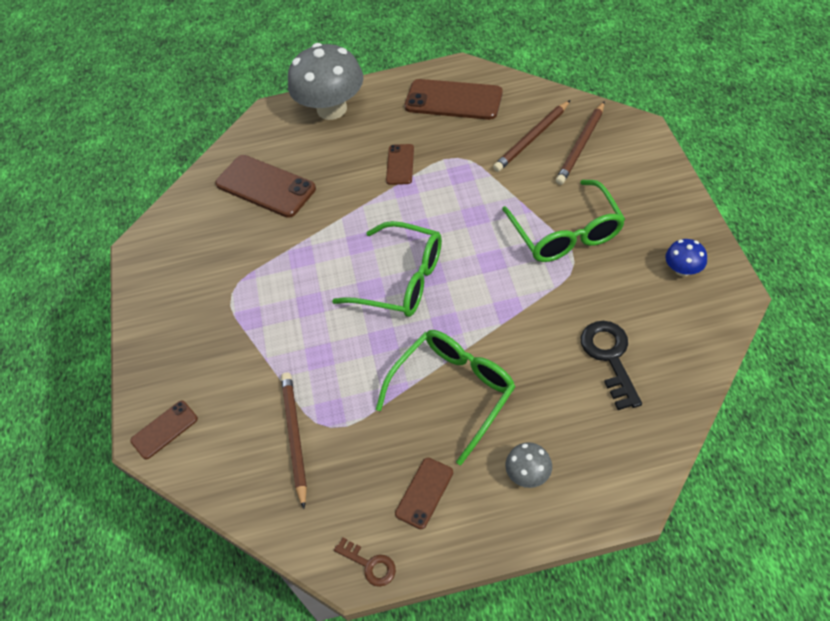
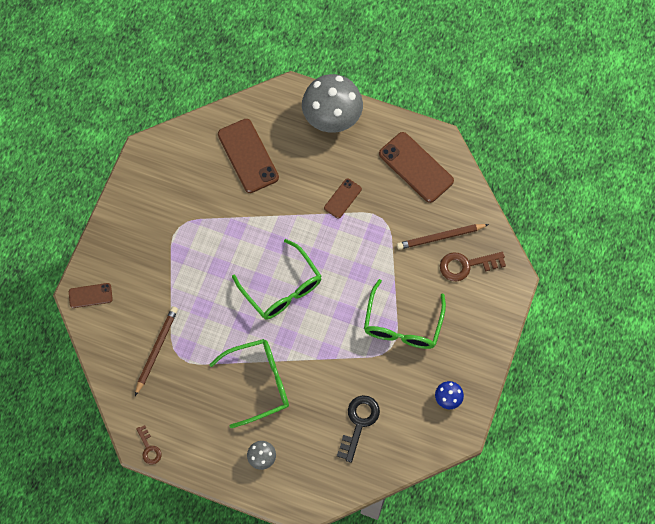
camera: 25 degrees right, 15 degrees up
(424, 493) = (202, 430): brown phone -> none
(581, 145) = (466, 265): brown pencil -> brown key

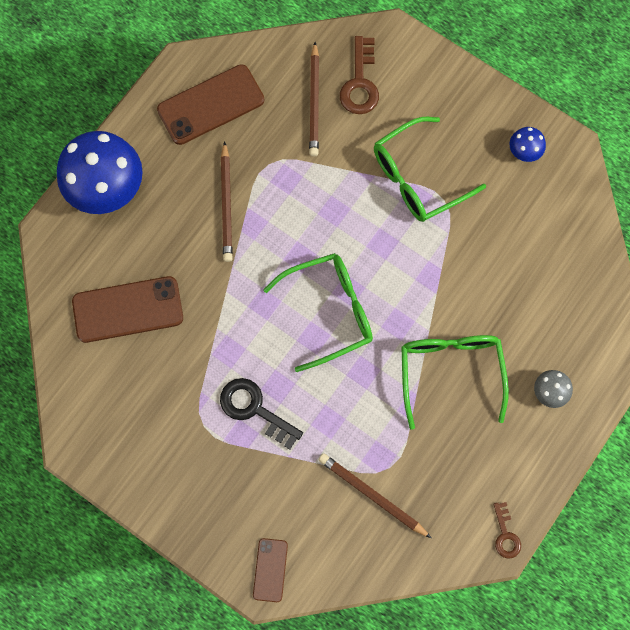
camera: 75 degrees left, 5 degrees up
(149, 448) = (505, 535): brown key -> brown key turned 90 degrees clockwise
(332, 117) = (107, 188): grey mushroom -> blue mushroom
(342, 198) = (226, 204): brown phone -> brown pencil
(359, 423) = (531, 263): black key -> black key (254, 409)
(402, 325) = (417, 178): green glasses -> green glasses turned 120 degrees clockwise

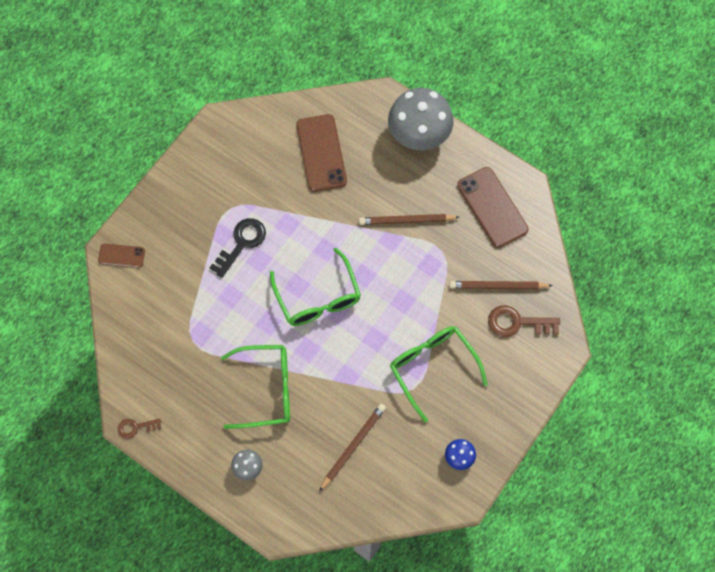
camera: 90 degrees right, 5 degrees down
(107, 188) = (419, 134): blue mushroom -> grey mushroom
(372, 495) = (172, 328): brown pencil -> brown pencil (353, 446)

